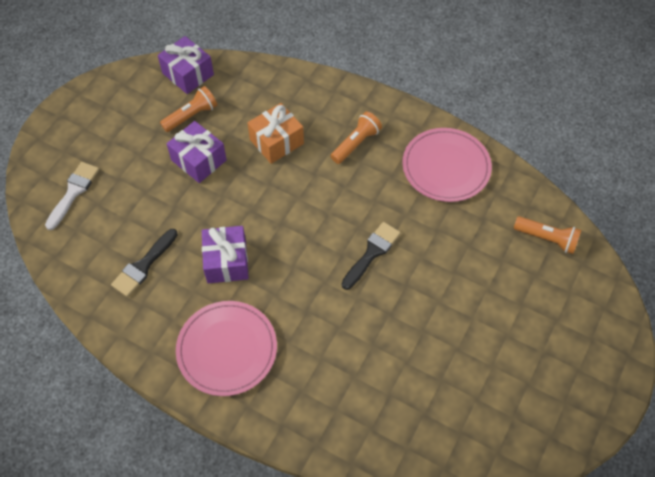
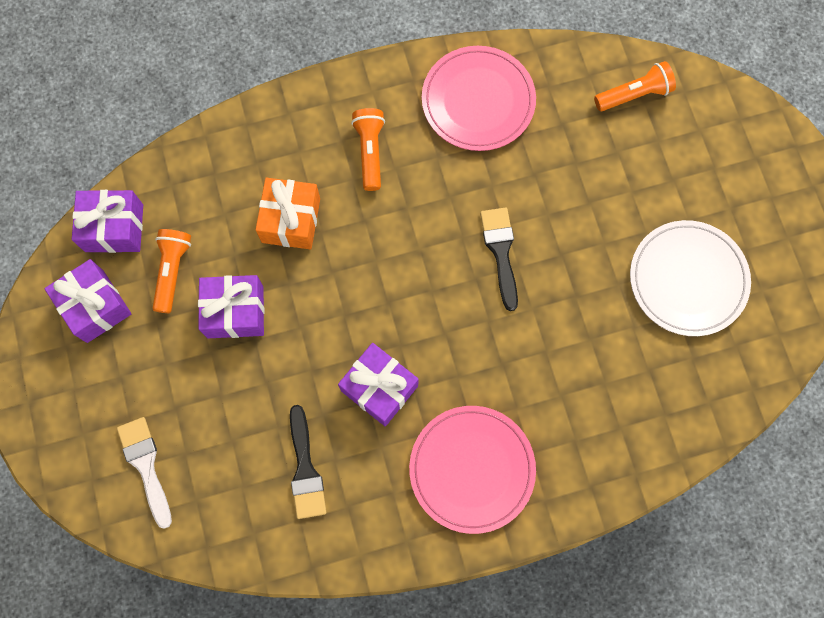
camera: 45 degrees left, 15 degrees up
(138, 100) = (95, 306): none -> purple gift
(470, 367) = (688, 279): none -> white plate

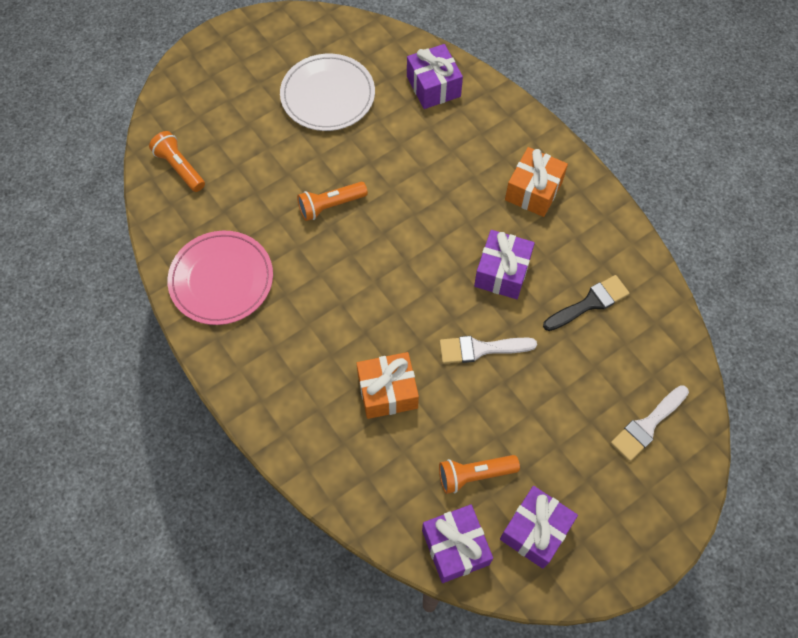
camera: 110 degrees left, 10 degrees down
(235, 312) = (488, 406): purple gift -> purple gift (433, 86)
(299, 329) = (480, 349): none -> white brush
(370, 152) = (299, 349): orange flashlight -> orange flashlight (330, 206)
(472, 469) = (533, 191): pink plate -> orange gift
(500, 252) = (353, 222): black brush -> none

